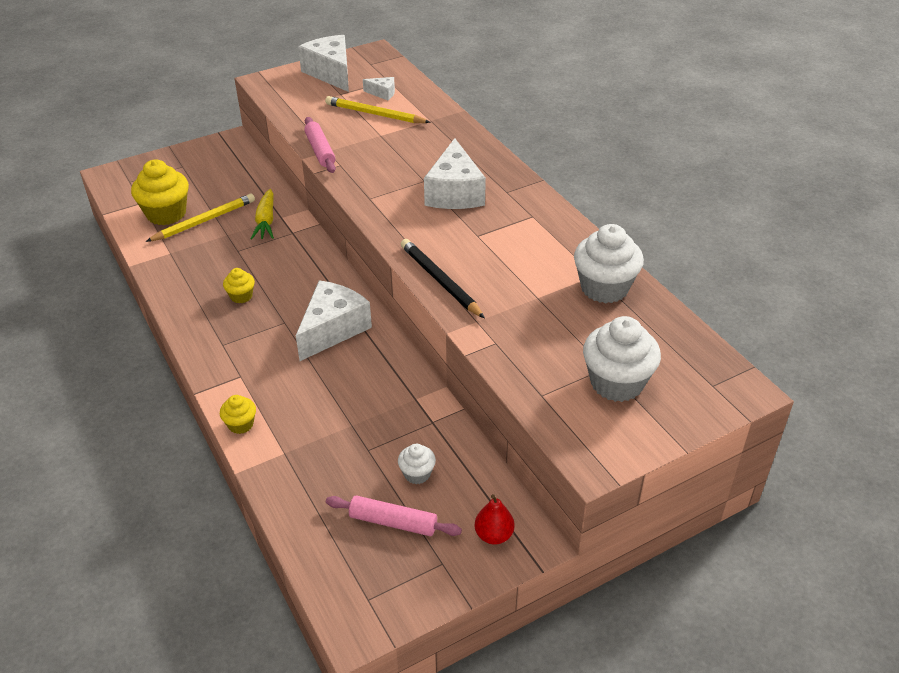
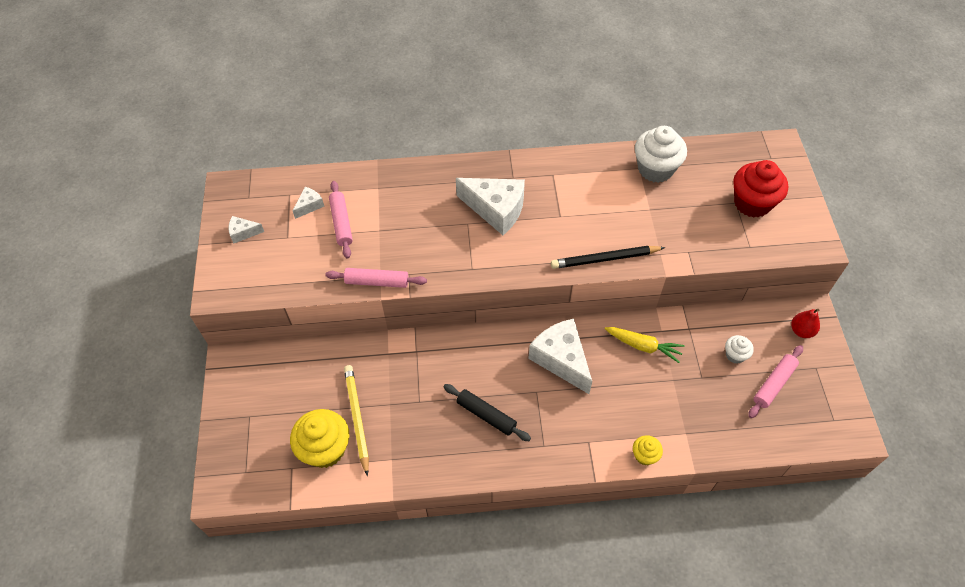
camera: 65 degrees left, 15 degrees up
(241, 296) = (486, 415): yellow cupcake -> black rolling pin
(266, 221) = (387, 367): yellow carrot -> yellow carrot (643, 346)
(331, 73) = (243, 233): white cheese -> white cheese, size x0.47
(375, 114) = (341, 223): yellow pencil -> pink rolling pin
(616, 383) = (752, 203): white cupcake -> red cupcake

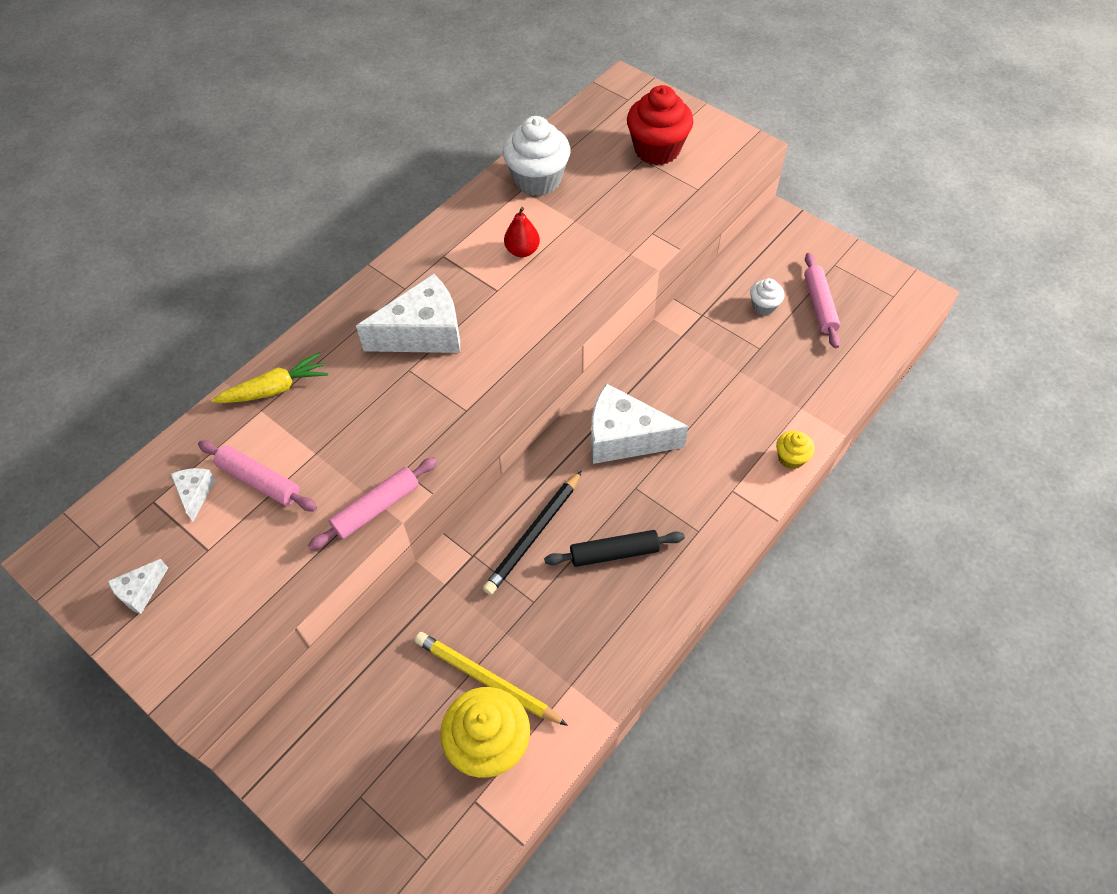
camera: 45 degrees left, 0 degrees up
(604, 259) = (586, 297): black pencil -> black pencil (533, 535)
(643, 346) = (682, 363): yellow carrot -> yellow carrot (275, 389)
(801, 331) = (790, 243): red pear -> red pear (522, 251)

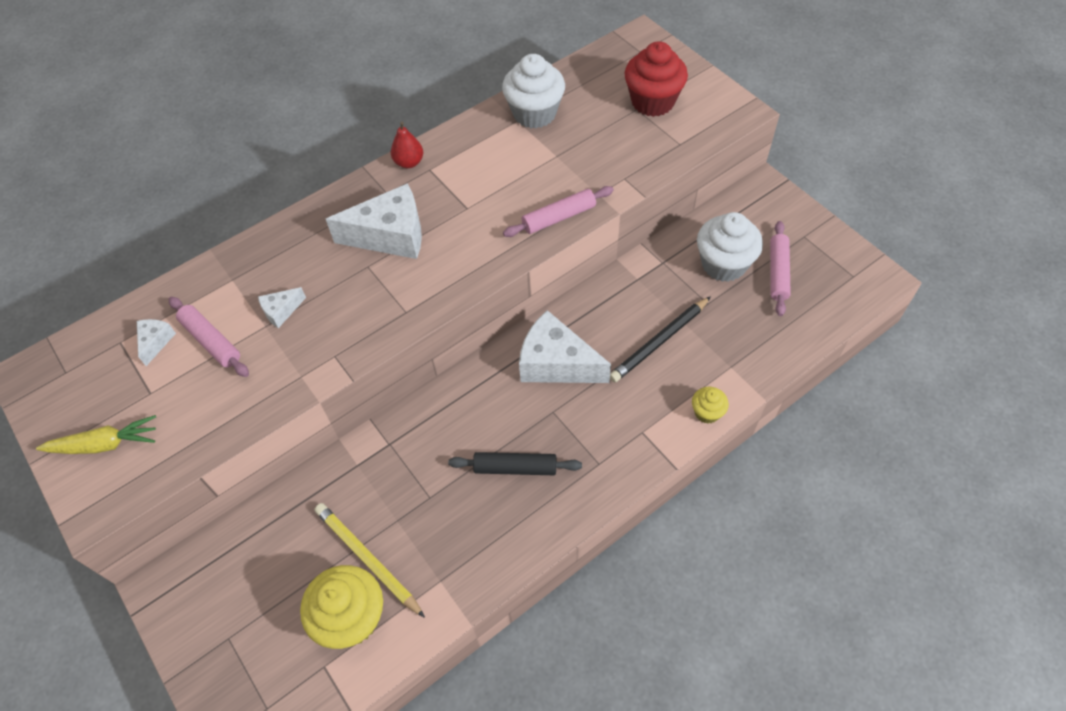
camera: 15 degrees right, 0 degrees up
(140, 591) = (85, 417): white cheese -> white cheese (281, 311)
(275, 389) = (249, 263): yellow carrot -> yellow carrot (104, 444)
(376, 508) = (301, 385): pink rolling pin -> pink rolling pin (559, 217)
(522, 251) = (500, 176): red pear -> red pear (409, 162)
(533, 535) = (448, 436): black pencil -> black pencil (659, 342)
(764, 306) = (723, 264): white cupcake -> white cupcake, size x1.96

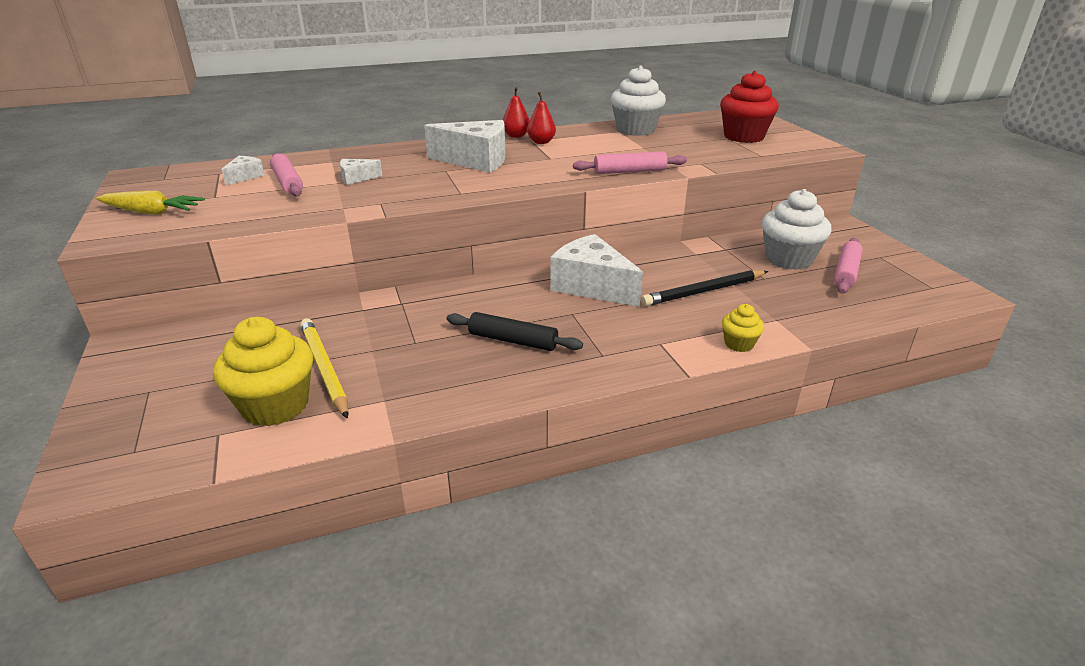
camera: 15 degrees right, 25 degrees down
(443, 171) = (541, 142): none -> red pear

